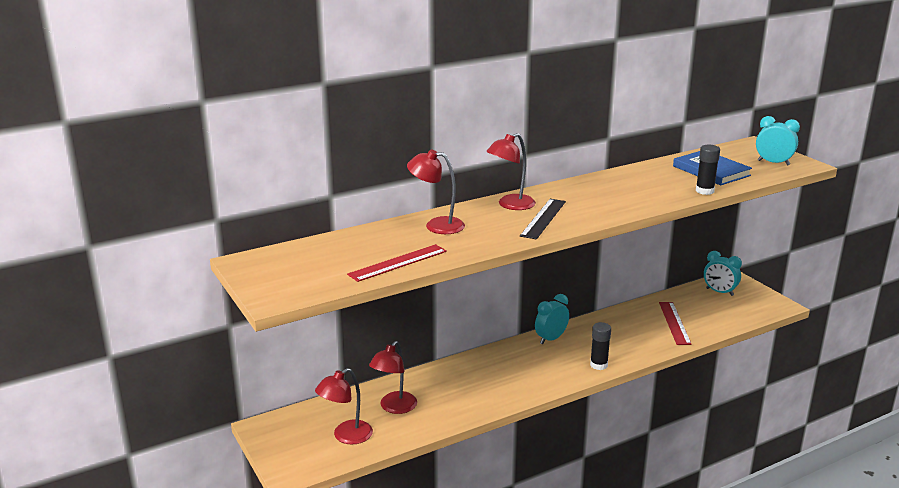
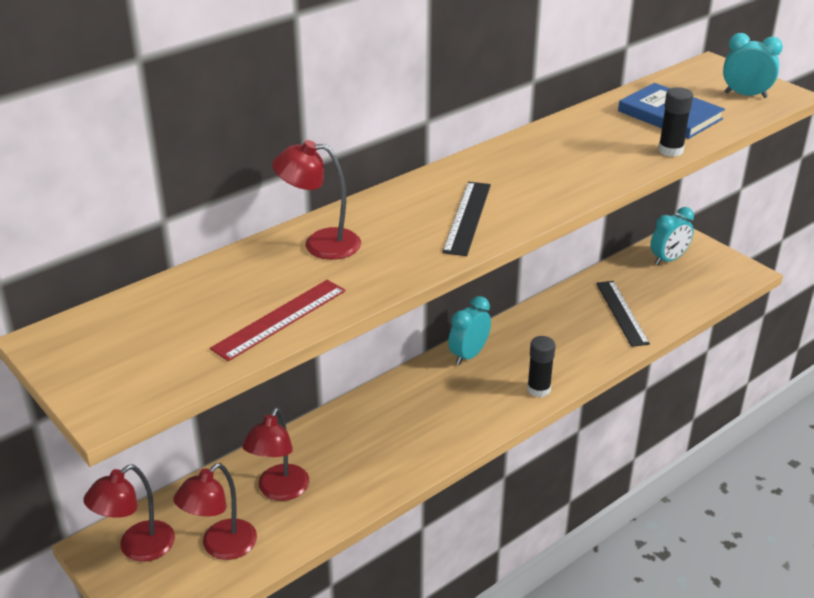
camera: 10 degrees left, 10 degrees up
(510, 205) = (416, 198): red lamp -> red lamp (137, 548)
(674, 323) = (622, 313): red ruler -> black ruler
(719, 292) = (668, 259): turquoise clock -> turquoise clock turned 60 degrees counterclockwise

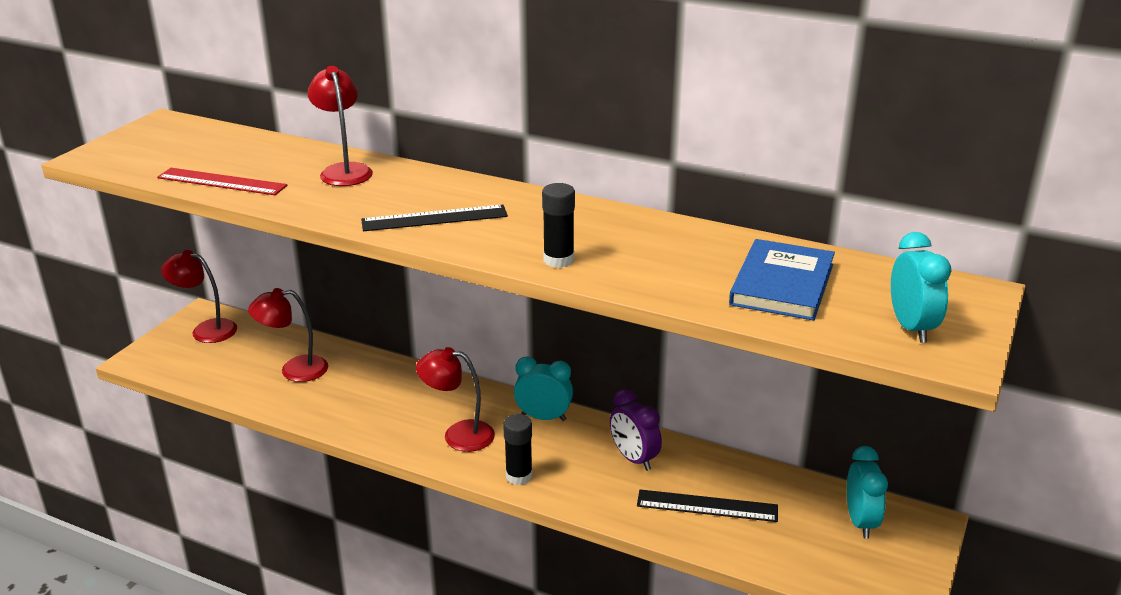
camera: 65 degrees right, 5 degrees down
(221, 547) = (220, 363): red lamp -> red lamp (458, 435)
(550, 327) = (634, 459): none -> purple clock
(622, 313) = (707, 506): black ruler -> black ruler turned 45 degrees clockwise
(668, 259) = (860, 522): turquoise clock -> turquoise clock turned 120 degrees counterclockwise
(670, 150) = (685, 298): black glue stick -> black glue stick (558, 260)

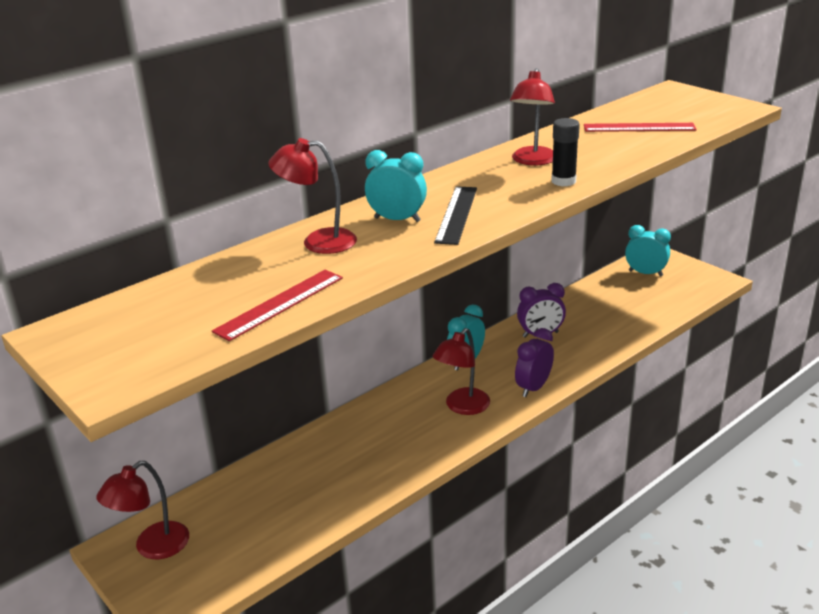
camera: 65 degrees left, 0 degrees up
(294, 370) = (290, 489): red lamp -> red lamp (532, 161)
(519, 476) = (533, 388): black glue stick -> purple clock
(707, 506) = (606, 319): black ruler -> none
(782, 284) = (639, 127): blue book -> red ruler
(911, 328) = (707, 109): turquoise clock -> turquoise clock (397, 219)

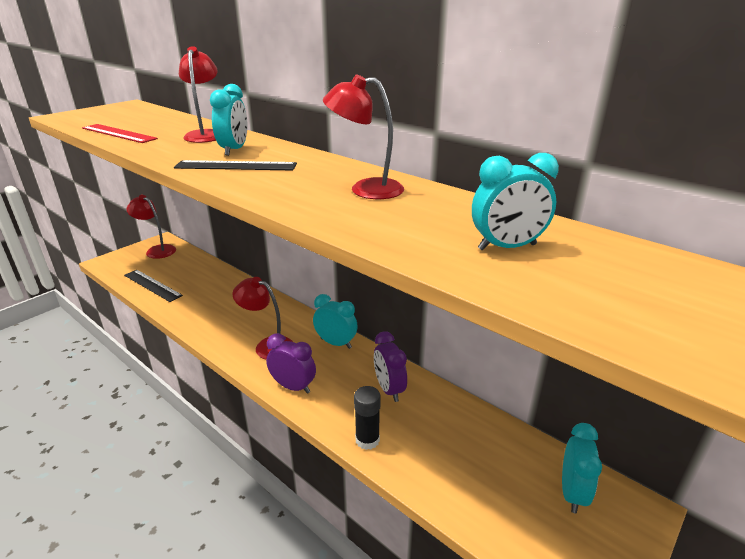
camera: 80 degrees right, 0 degrees up
(284, 529) = (152, 285): none -> black ruler
(563, 181) = (305, 203): black glue stick -> black glue stick (367, 440)
(639, 127) = (507, 247): red ruler -> turquoise clock

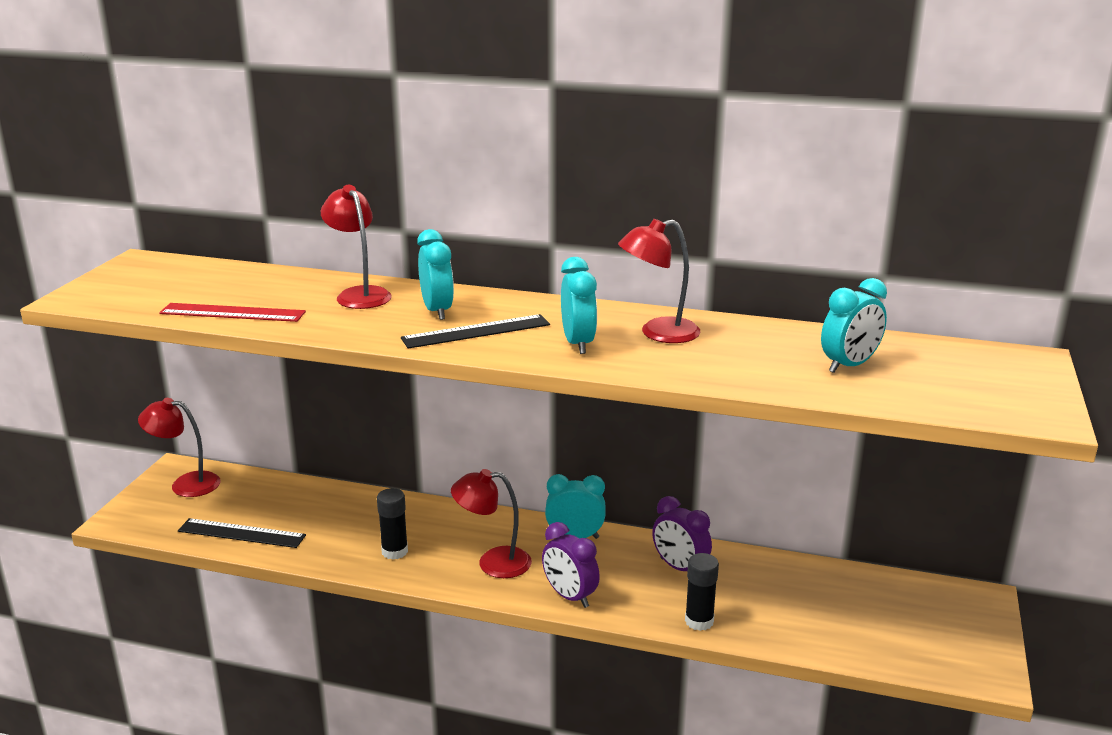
camera: 25 degrees left, 5 degrees down
(218, 320) = (394, 551): none -> black glue stick
(293, 386) = (570, 596): purple clock -> purple clock turned 135 degrees counterclockwise
(572, 493) = (919, 604): turquoise clock -> turquoise clock (578, 343)

